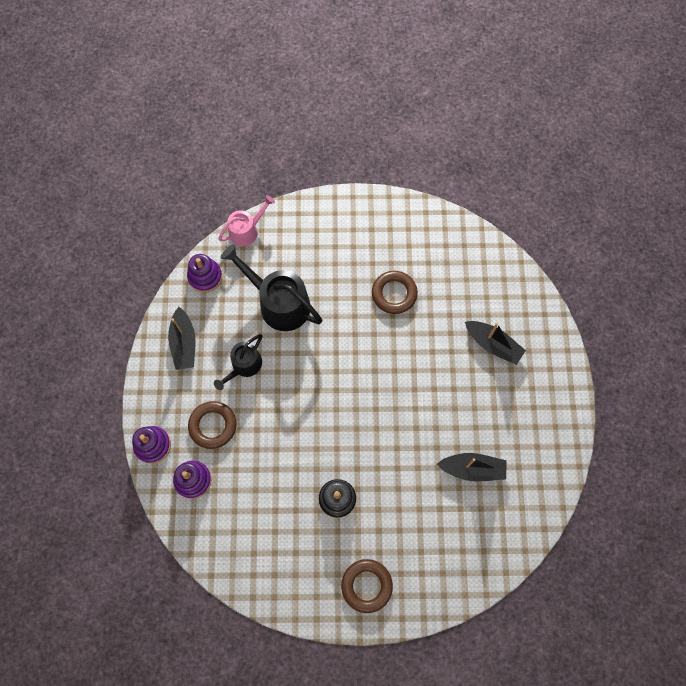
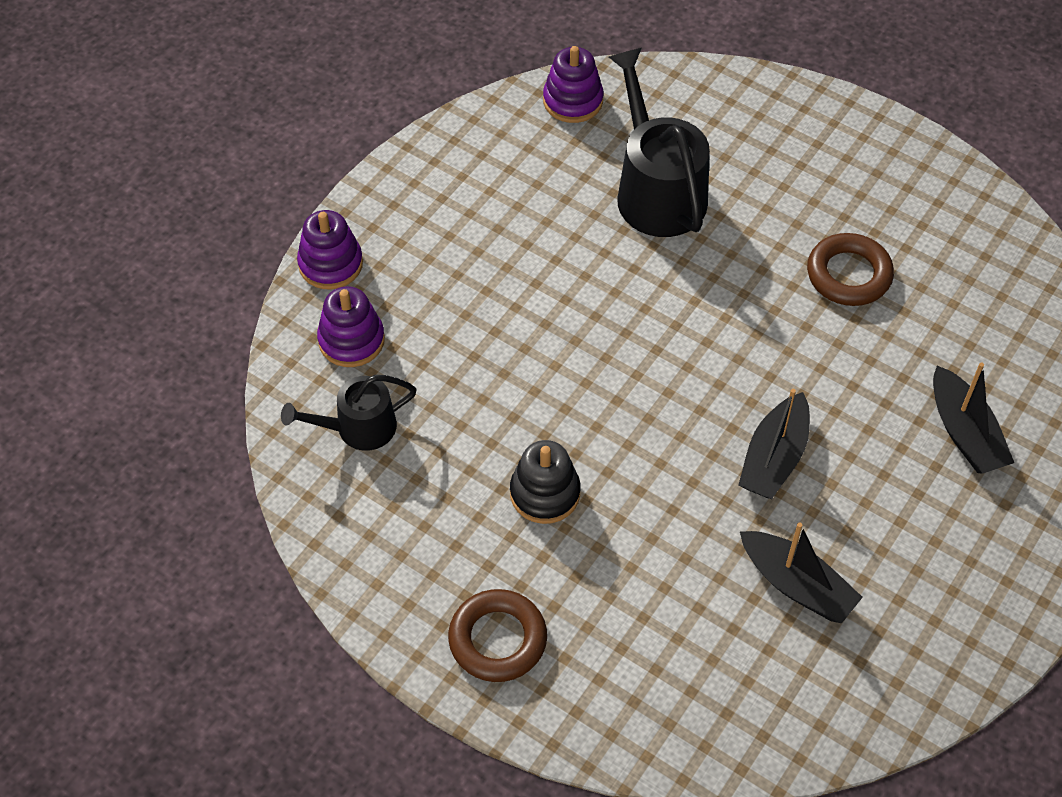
camera: 35 degrees right, 15 degrees down
(184, 343) = (476, 165): black boat -> black boat (774, 458)
(213, 425) = (435, 289): brown ring -> none
(244, 366) = (541, 240): black watering can -> black watering can (358, 428)
(246, 230) = (679, 76): pink watering can -> none

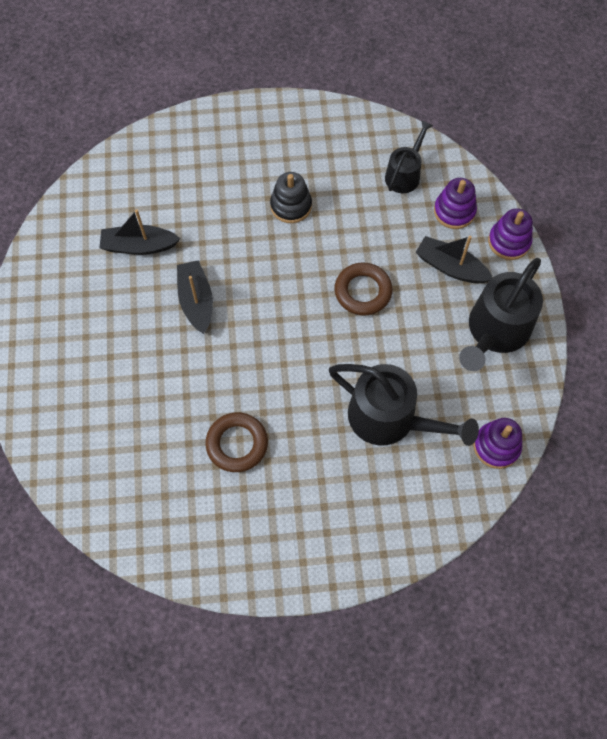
camera: 140 degrees right, 10 degrees up
(455, 191) = (495, 331): none -> black watering can
(497, 639) = (253, 133): brown ring -> brown ring (363, 291)
(964, 433) = (106, 387): black boat -> black boat (450, 267)

